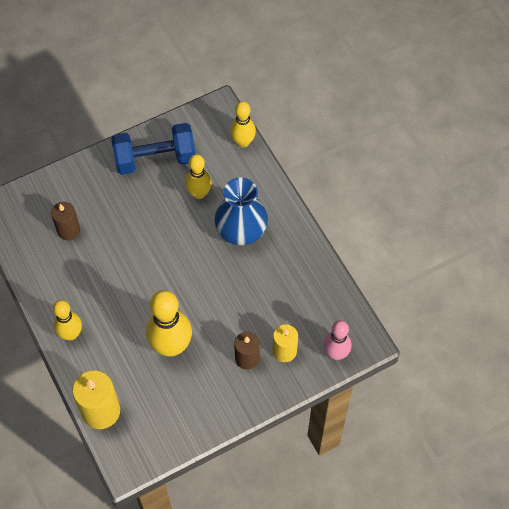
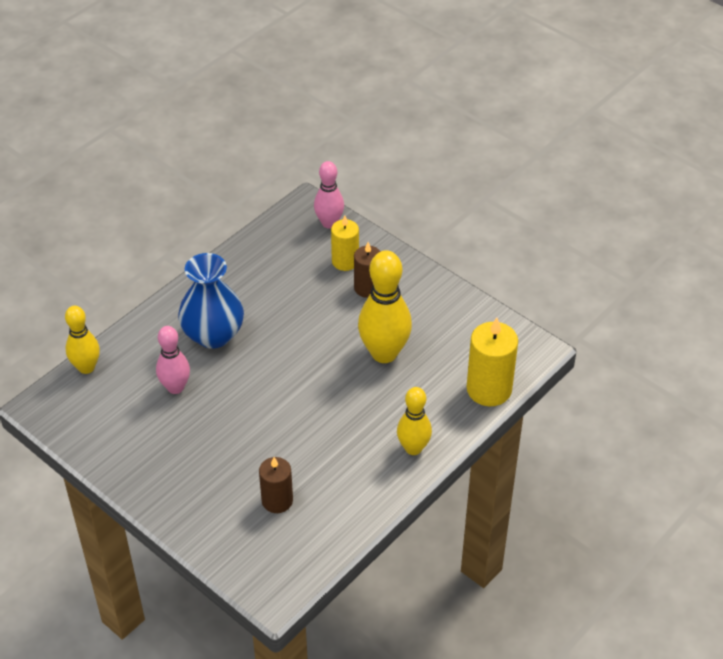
camera: 110 degrees left, 15 degrees down
(155, 159) = (139, 446): blue dumbbell -> none
(199, 193) = (175, 387): yellow bowling pin -> pink bowling pin

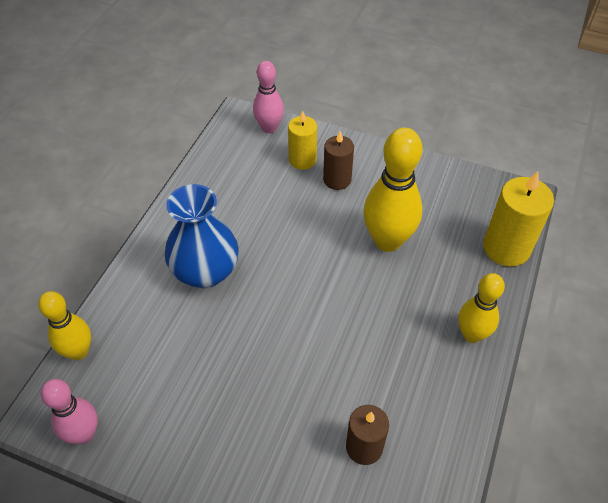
camera: 20 degrees left, 5 degrees up
(175, 387) = (190, 344): pink bowling pin -> pink bowling pin (84, 434)

